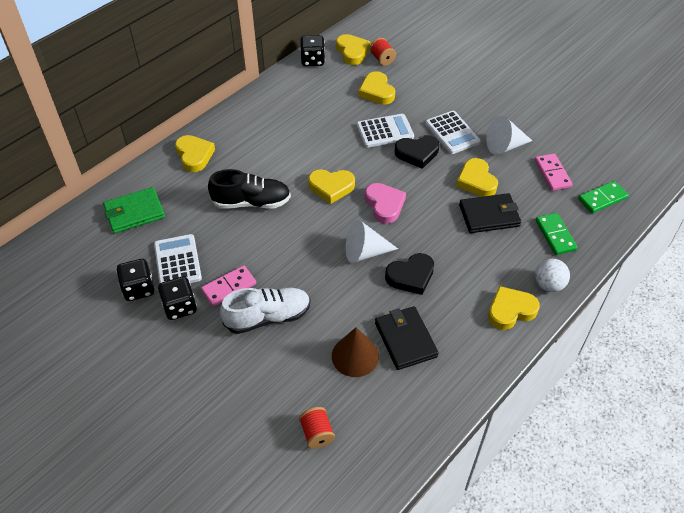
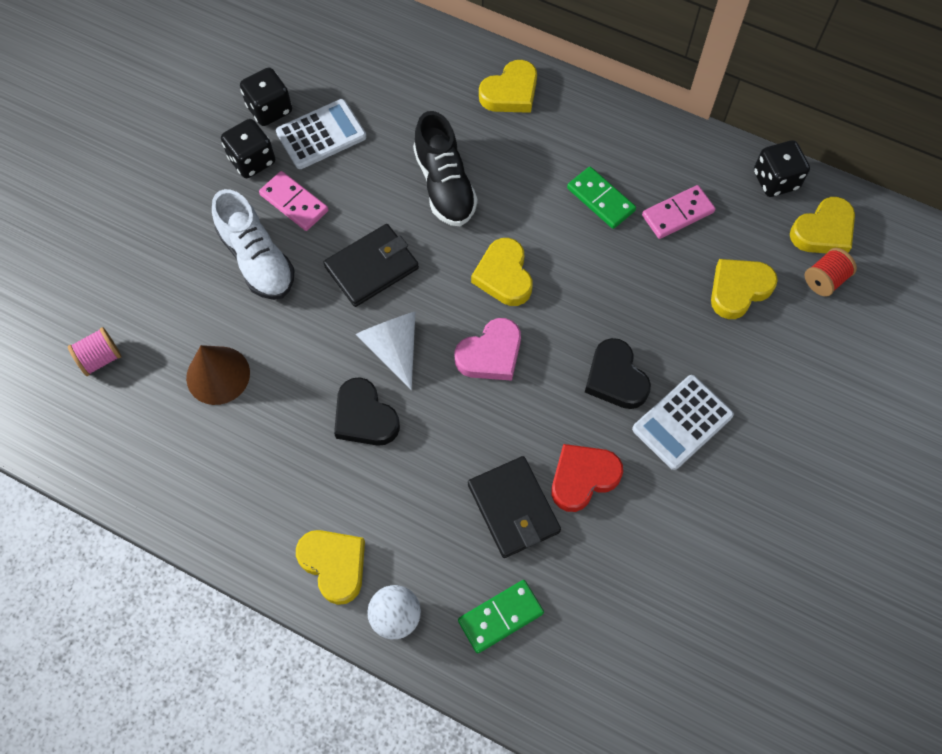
camera: 75 degrees right, 15 degrees up
(134, 212) = (388, 62): green wallet -> none
(317, 433) = (100, 358): red spool -> pink spool
(385, 131) = (648, 321): white calculator -> none
(405, 339) = (255, 431): black wallet -> black wallet (372, 267)
(476, 181) = (583, 478): yellow heart -> red heart
(504, 146) = (680, 511): white cone -> none
(552, 173) = (640, 598): pink domino -> pink domino (677, 214)
(602, 199) = (607, 690): green domino -> green domino (600, 199)

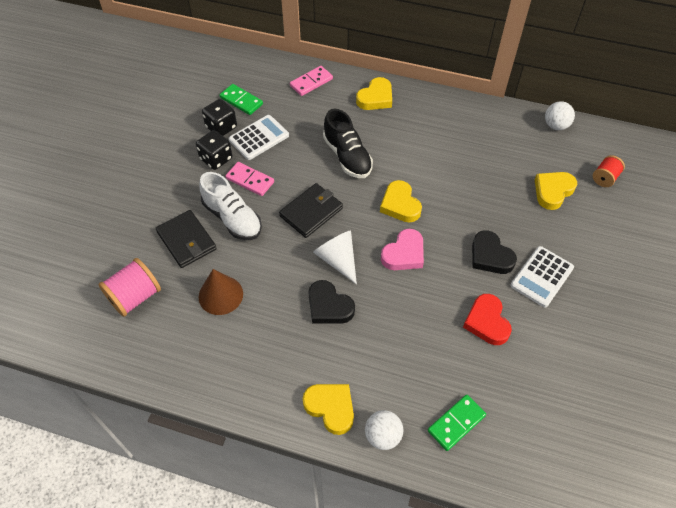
camera: 10 degrees left, 10 degrees down
(100, 358) = (135, 297): pink spool -> pink spool, size x1.62
(513, 508) = (445, 349): black wallet -> black wallet (186, 241)
(583, 478) = (487, 322): red heart -> red heart turned 60 degrees counterclockwise
(600, 199) = (450, 151): green domino -> green domino (241, 101)
(677, 214) = (501, 153): pink domino -> pink domino (311, 82)
(775, 180) = (555, 125): black dice -> white ball
(823, 231) = (594, 150): yellow heart -> none

